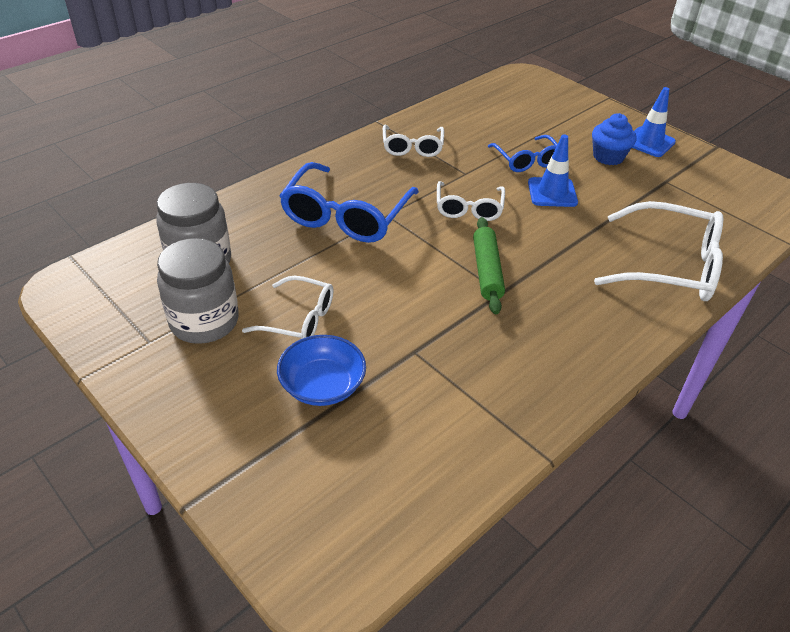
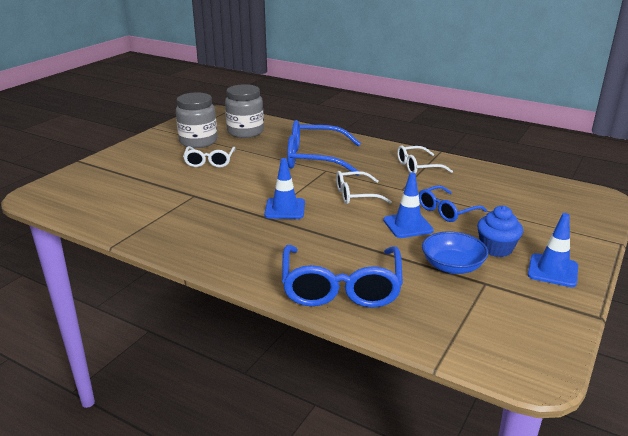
camera: 75 degrees right, 15 degrees down
(322, 385) = (159, 175): blue bowl -> blue bowl (452, 266)
(486, 271) = (285, 209): green rolling pin -> blue traffic cone
(669, 266) = (341, 287): white glasses -> blue glasses

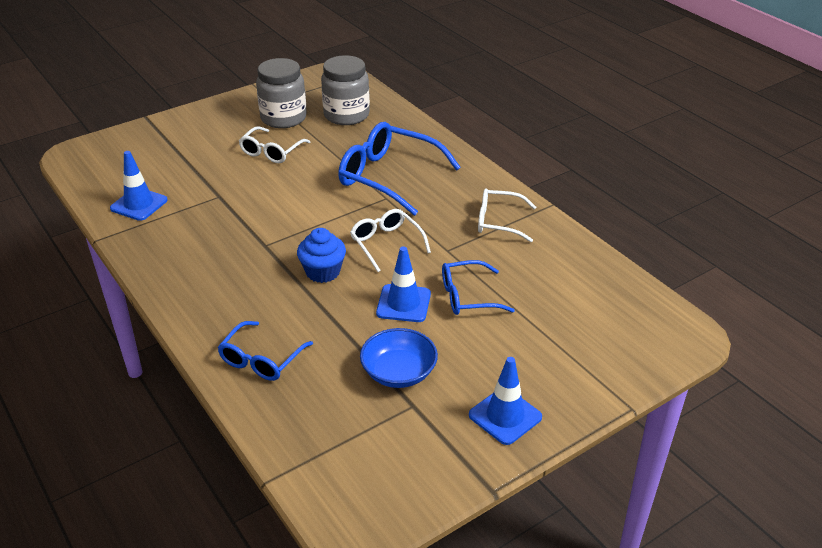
camera: 25 degrees right, 10 degrees up
(285, 209) = (294, 241): blue traffic cone -> blue traffic cone (139, 204)
(341, 287) = (261, 359): blue glasses -> blue glasses, size x0.58
(356, 195) = (386, 244): white glasses -> white glasses turned 45 degrees clockwise
(496, 248) = (471, 366): blue cupcake -> blue cupcake (323, 272)

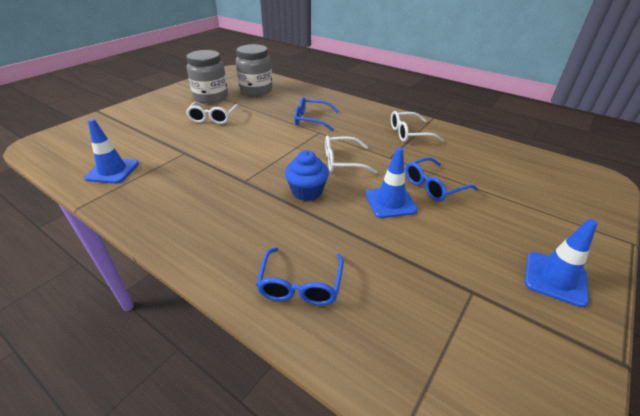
camera: 20 degrees left, 0 degrees up
(386, 244) = (342, 161): white glasses -> white glasses turned 45 degrees counterclockwise
(389, 177) = (311, 119): blue glasses -> blue glasses, size x0.58
(399, 372) = (434, 262): blue bowl -> none

